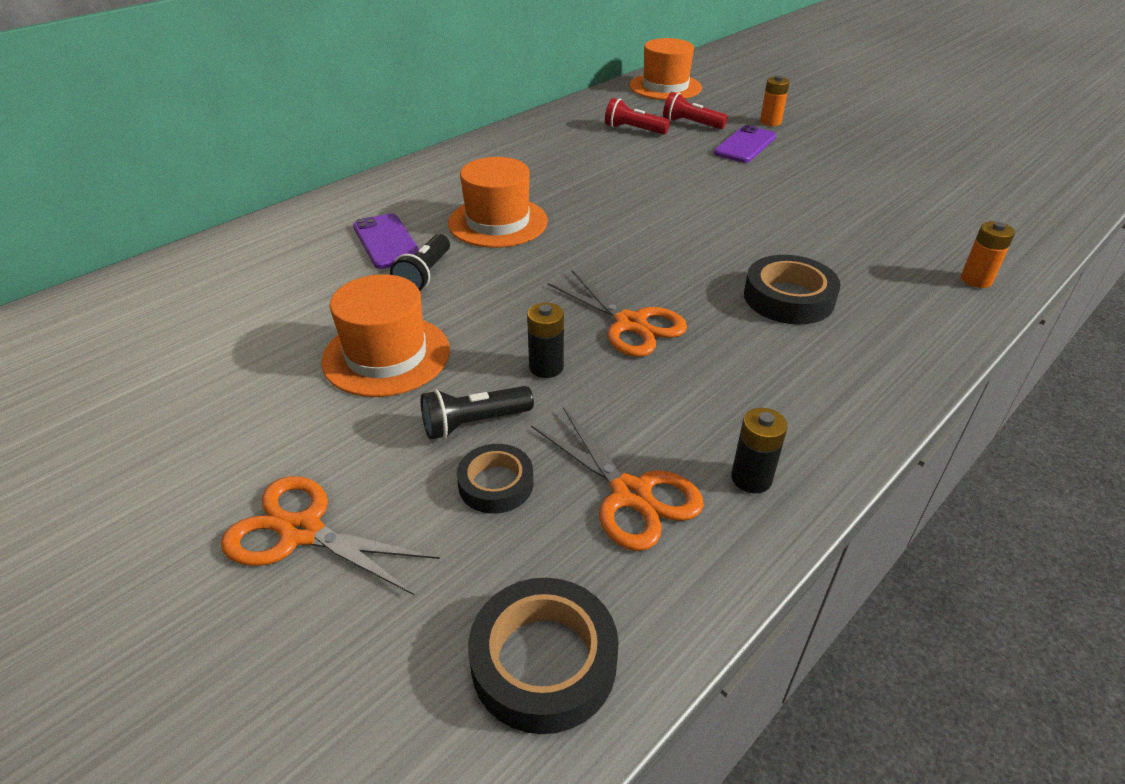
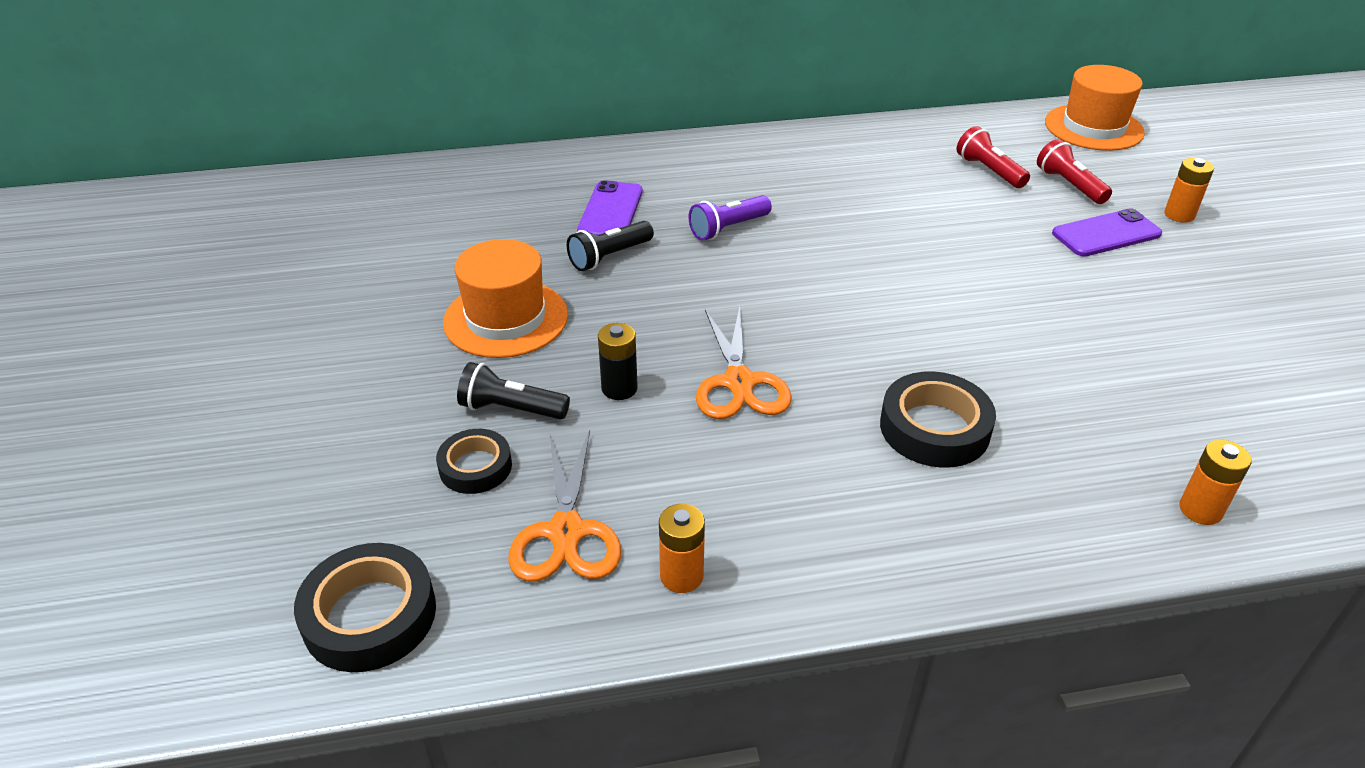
camera: 35 degrees right, 0 degrees up
(301, 532) = (315, 431): orange scissors -> none
(497, 222) = (728, 228): orange hat -> purple flashlight
(751, 478) = (681, 576): black battery -> orange battery

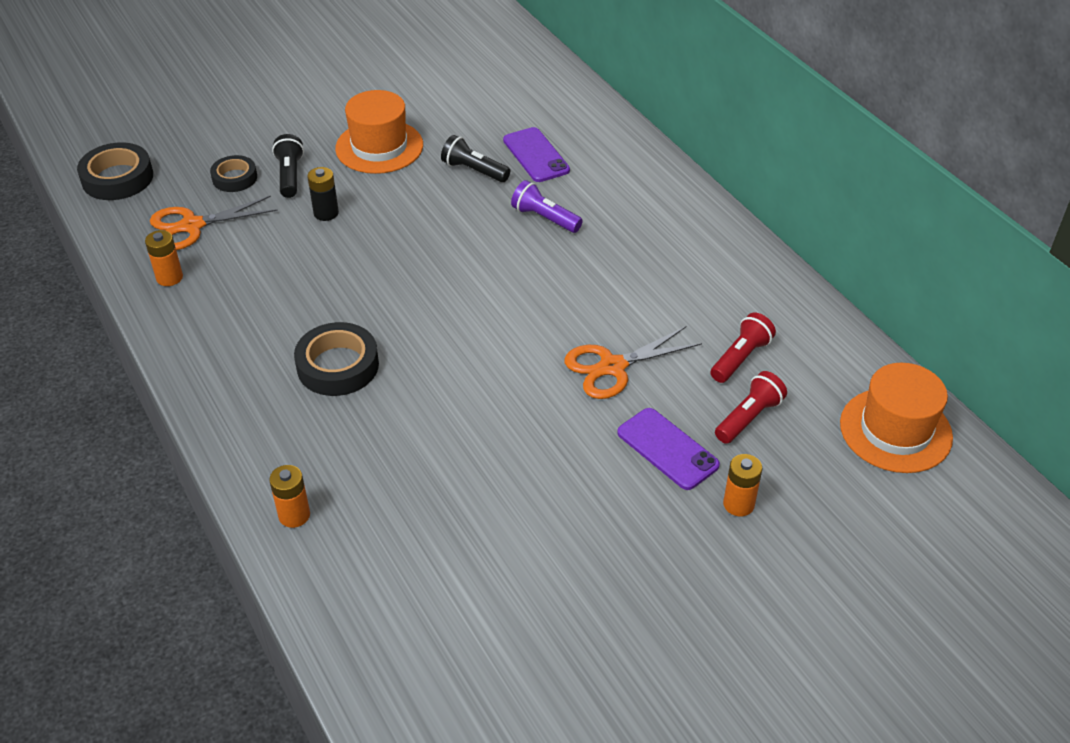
camera: 70 degrees right, 5 degrees up
(611, 211) = (536, 155): purple phone -> purple phone turned 75 degrees clockwise
(739, 382) = (353, 264): orange scissors -> orange scissors (613, 367)

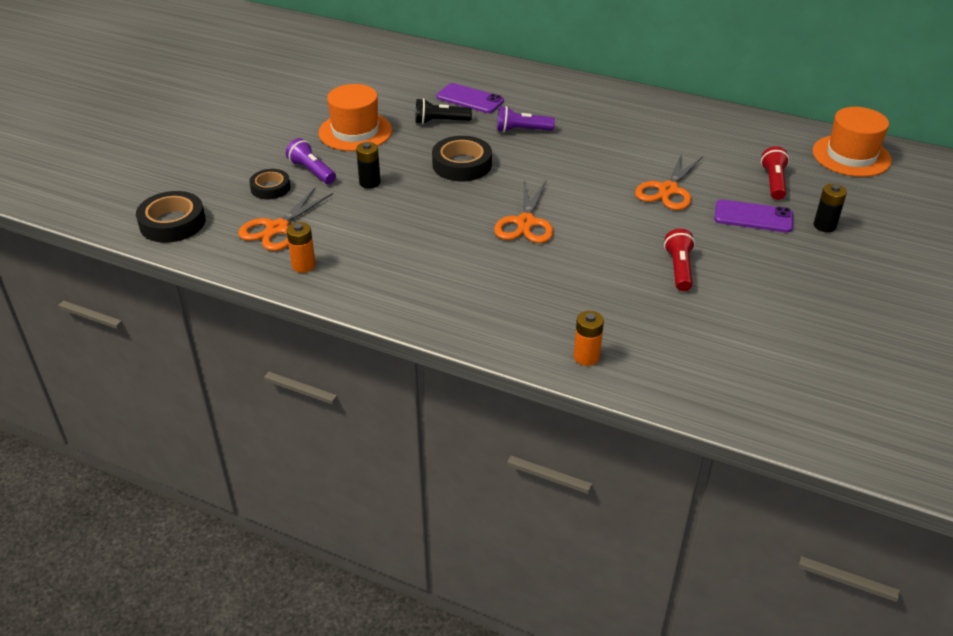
camera: 35 degrees left, 5 degrees down
(290, 176) = (312, 171): black flashlight -> purple flashlight
(338, 366) = (499, 263): black tape -> black tape (462, 164)
(417, 332) = (526, 223): none -> orange scissors
(738, 504) = (824, 226): orange battery -> black battery
(740, 358) = (730, 156): red flashlight -> red flashlight (679, 269)

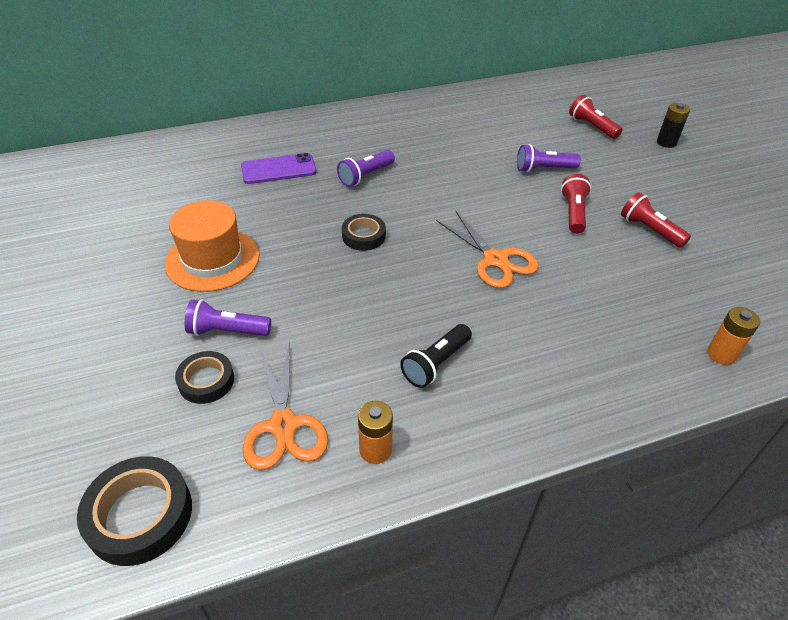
camera: 45 degrees left, 5 degrees up
(370, 183) = (306, 306): black battery -> none
(440, 121) = (283, 204): black flashlight -> black flashlight (436, 363)
(462, 164) = (363, 236): black tape -> black tape, size x0.64
(637, 227) = (573, 213): none -> red flashlight
(668, 190) = (544, 169): orange scissors -> purple flashlight
(753, 217) = (622, 160): purple phone -> none
(851, 156) = (600, 84): orange hat -> none

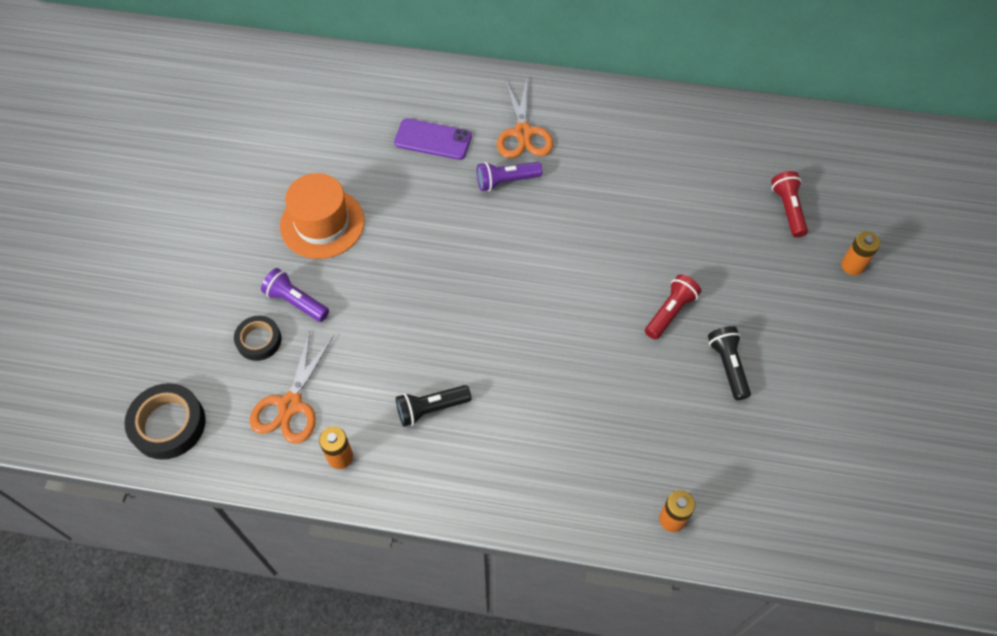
camera: 30 degrees right, 15 degrees up
(363, 236) = (458, 253): black tape -> none
(495, 260) = (554, 332): orange scissors -> orange scissors (523, 133)
(544, 169) = (686, 245): purple flashlight -> none
(649, 230) = (728, 366): red flashlight -> black flashlight
(666, 142) = (852, 265): black battery -> orange battery

